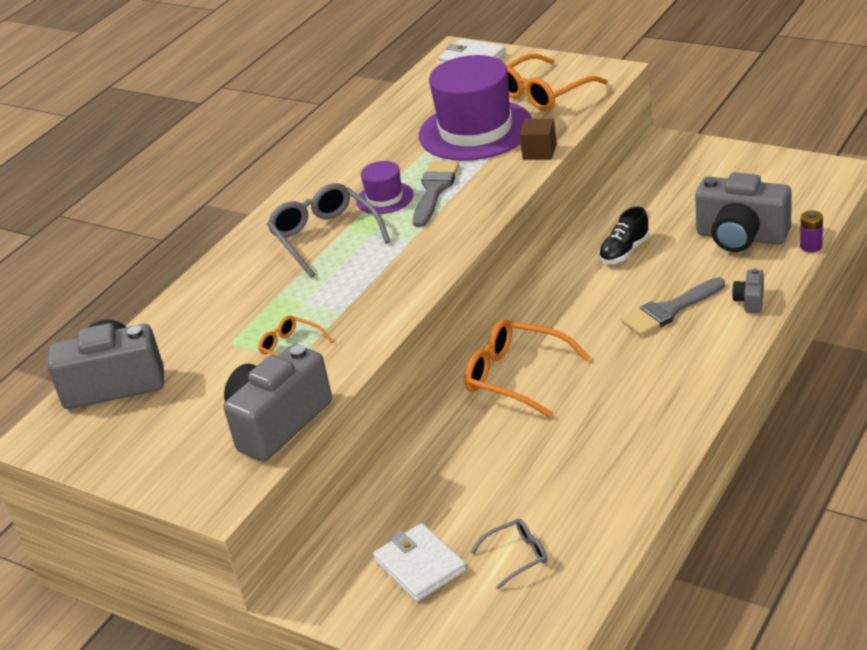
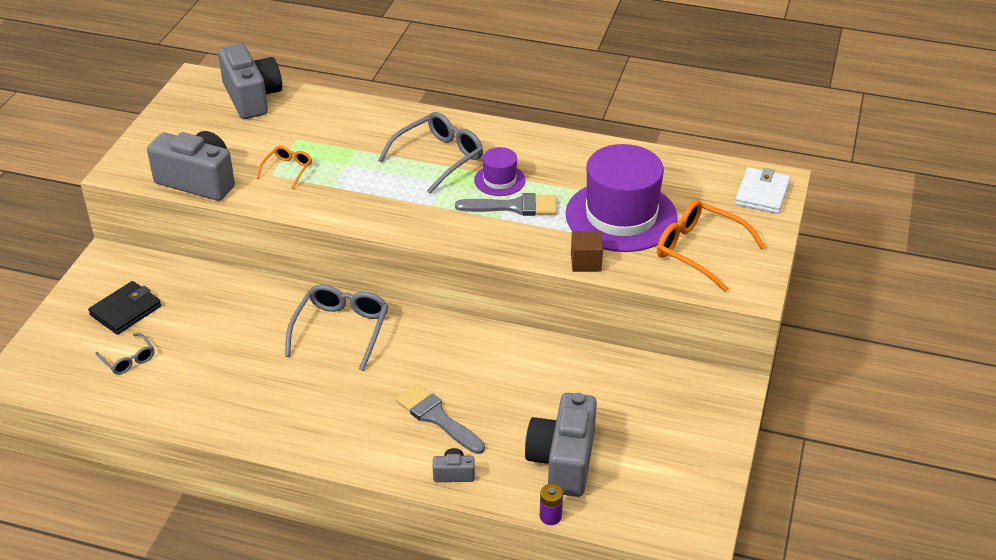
camera: 70 degrees right, 5 degrees up
(420, 566) = (126, 310): white wallet -> black wallet
(517, 376) = (341, 330): orange glasses -> grey glasses
(624, 251) = (529, 377): black shoe -> none

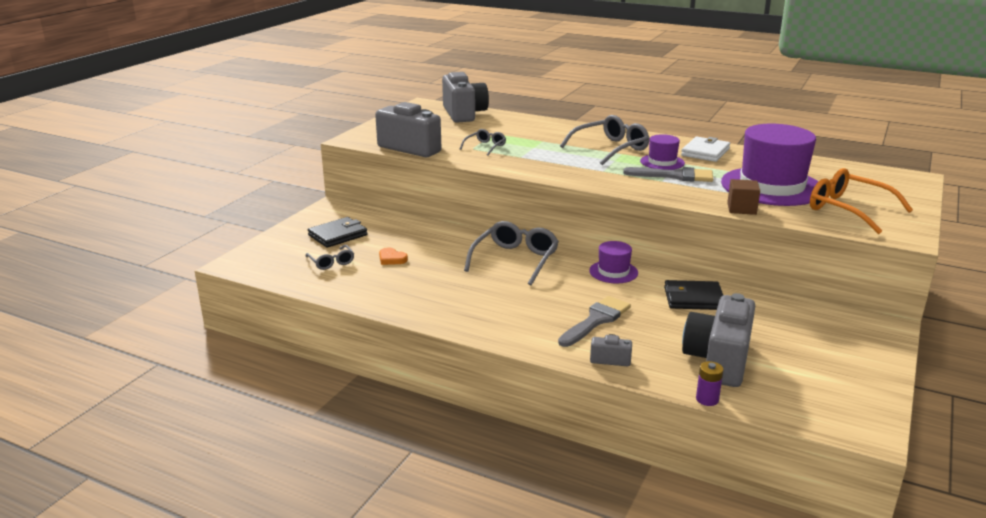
camera: 10 degrees right, 15 degrees down
(198, 345) = (391, 259): none -> orange heart
(287, 170) = (485, 147): orange glasses -> grey glasses
(437, 417) = (596, 320): grey brush -> grey brush turned 75 degrees clockwise
(452, 337) = (613, 272): none -> purple hat
(539, 370) = (693, 298): none -> black wallet
(762, 193) = (901, 183): white wallet -> white wallet (705, 152)

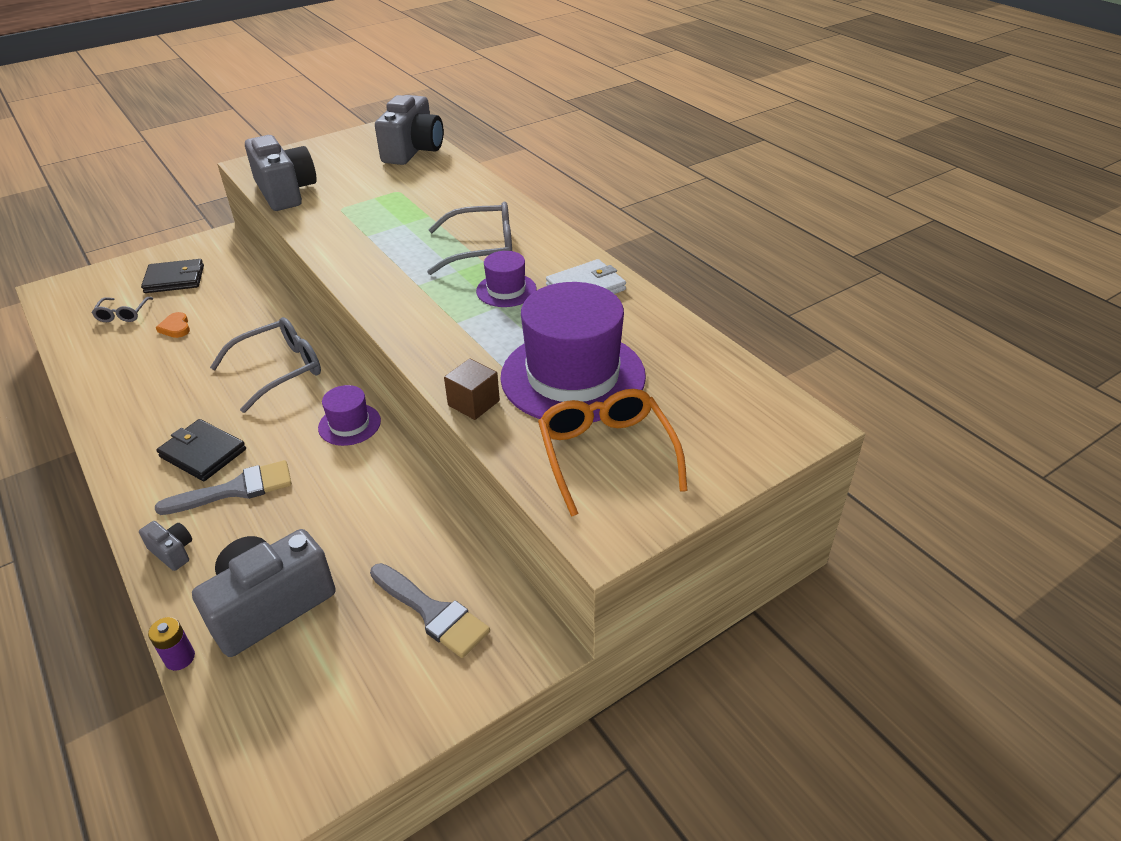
camera: 30 degrees right, 15 degrees up
(485, 147) = (355, 209): grey glasses -> none
(675, 176) = (484, 318): grey brush -> grey brush (432, 612)
(693, 298) = (375, 500): black wallet -> black wallet (203, 453)

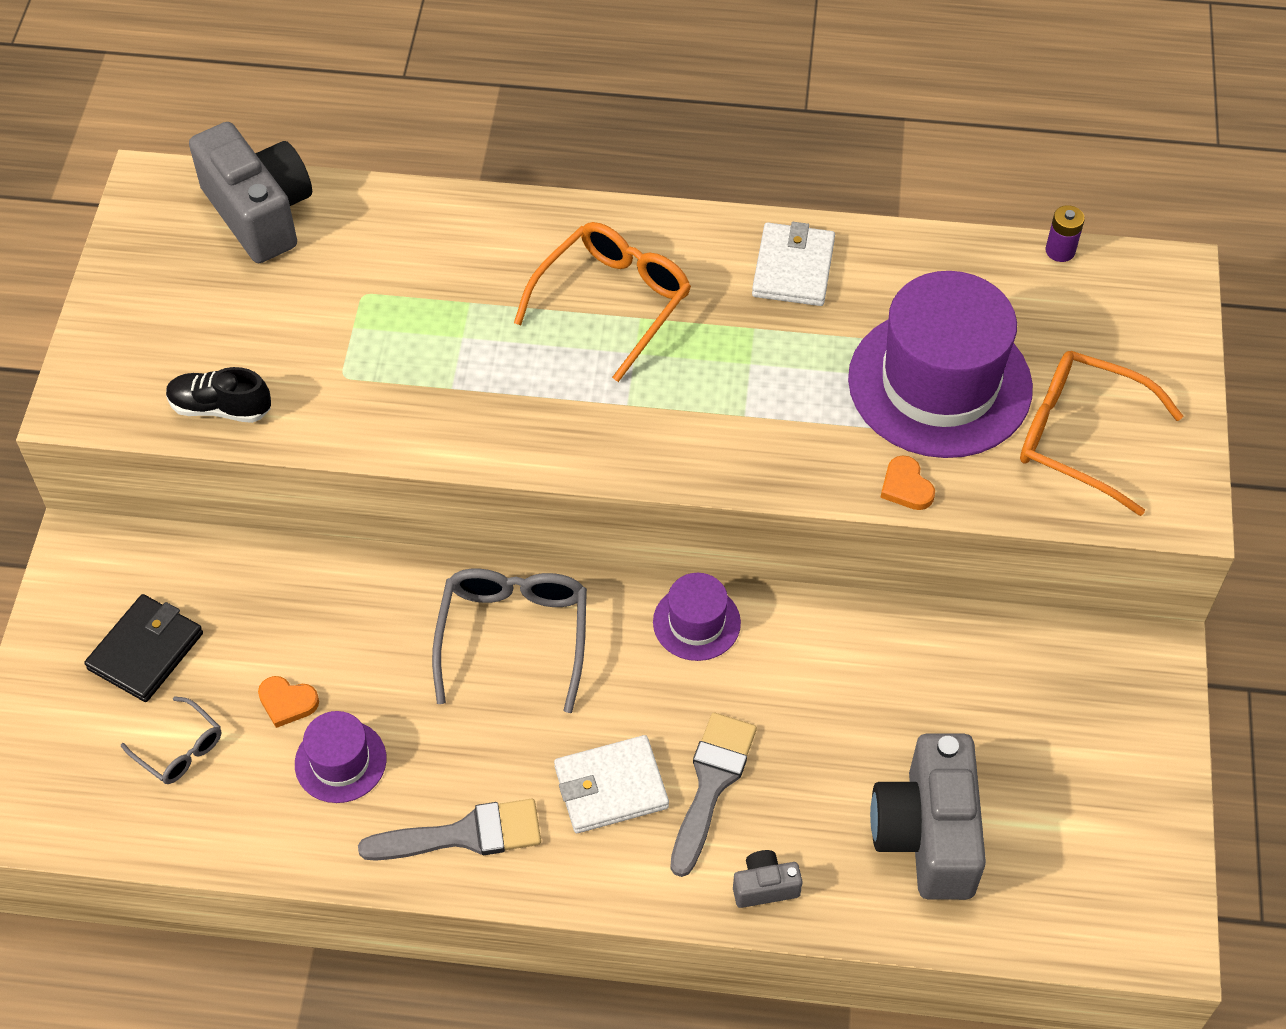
camera: 50 degrees left, 15 degrees up
(180, 658) = (932, 941): purple battery -> purple battery (1060, 251)
(203, 453) = (611, 787): black wallet -> white wallet
(285, 192) = (220, 408): grey camera -> black shoe
(432, 612) = (1051, 707): grey brush -> grey brush (464, 835)
(473, 403) = (906, 487): brown cube -> orange heart
(482, 249) = (612, 303): grey glasses -> orange glasses
(506, 290) = (725, 336): purple hat -> purple hat (340, 761)

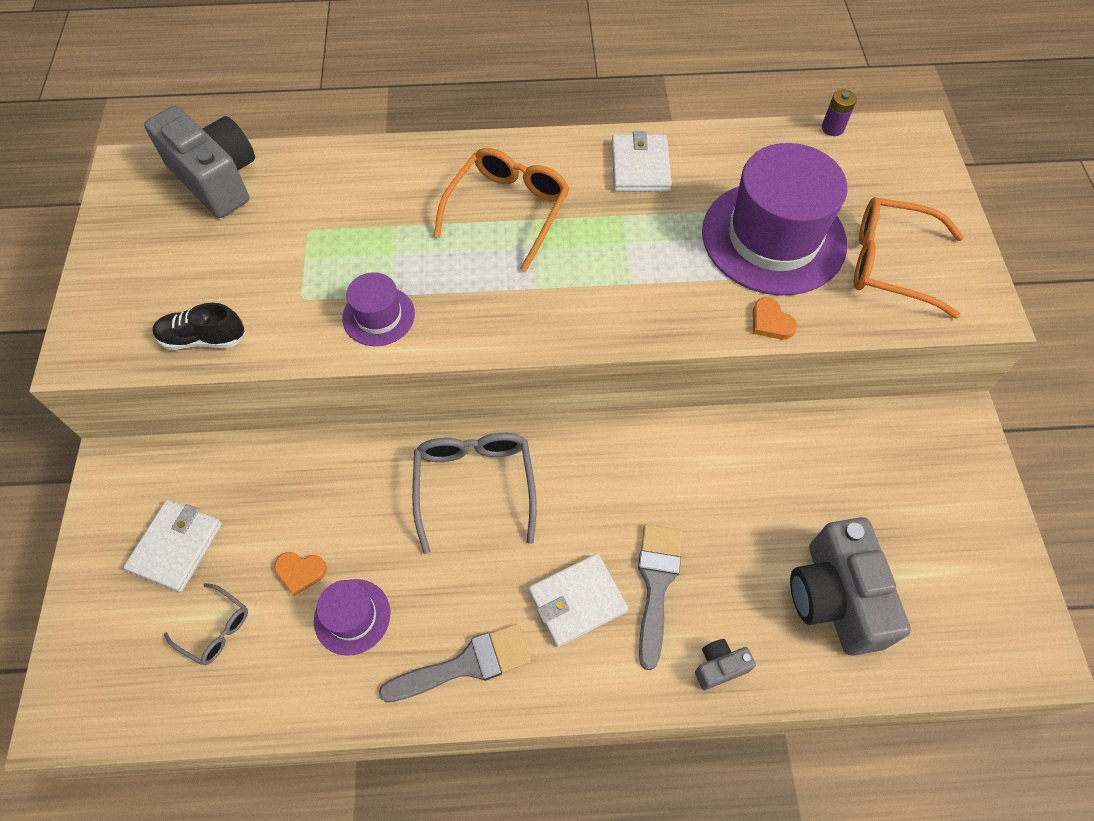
camera: 10 degrees left, 5 degrees up
(146, 651) = (176, 547): black wallet -> white wallet
(696, 622) = (615, 451): purple hat -> purple hat (378, 316)

